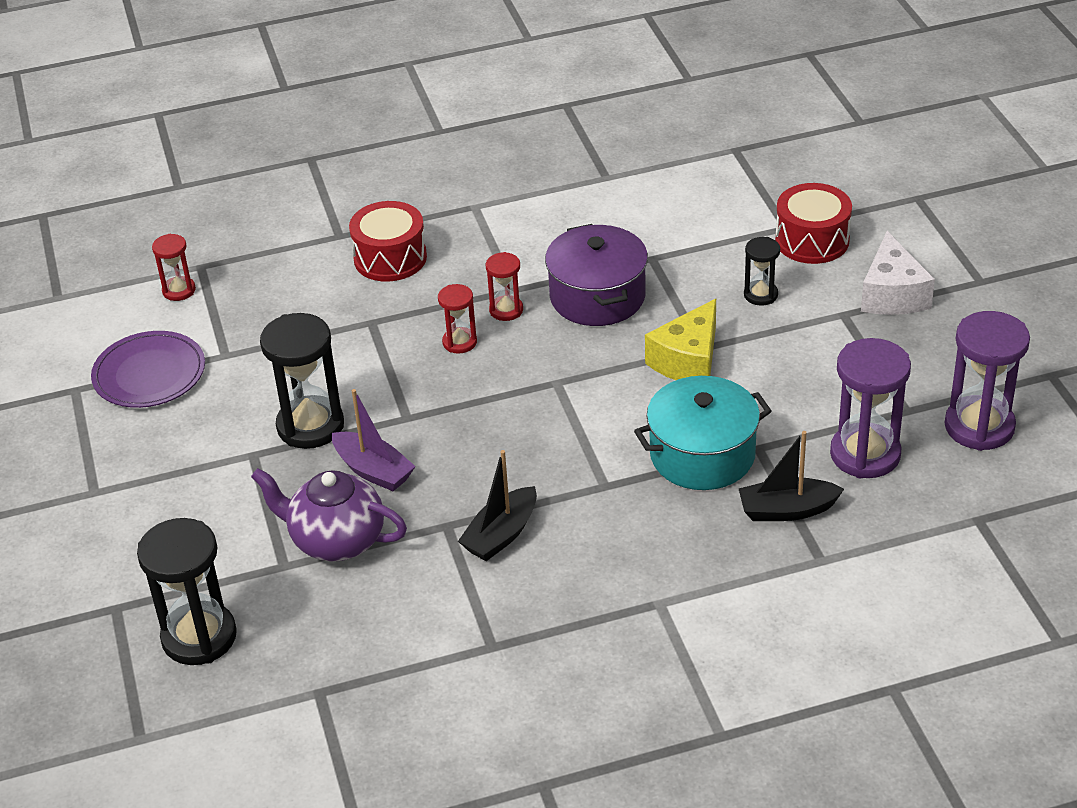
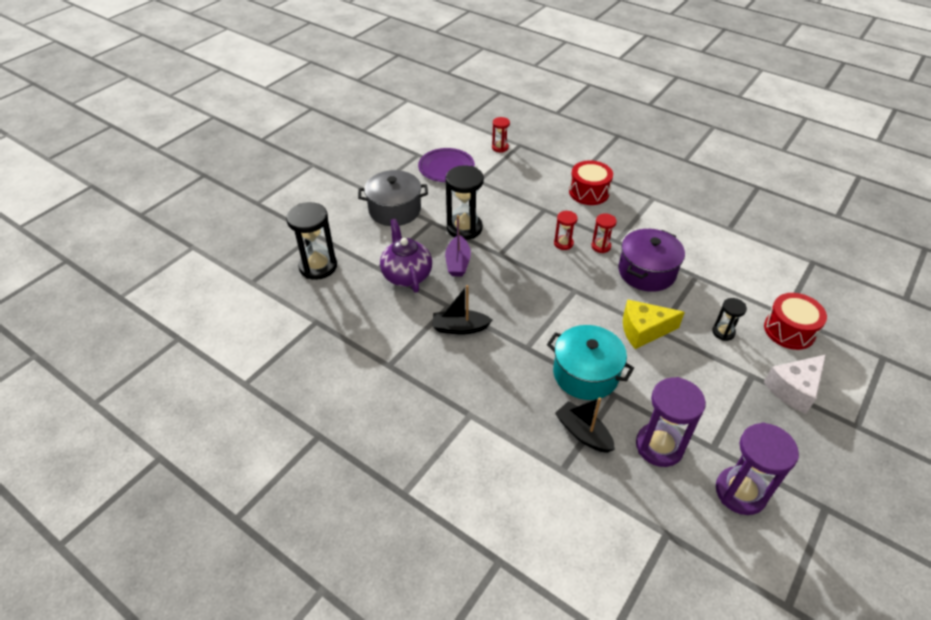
camera: 50 degrees right, 5 degrees up
(175, 483) = (394, 210): none -> grey pot

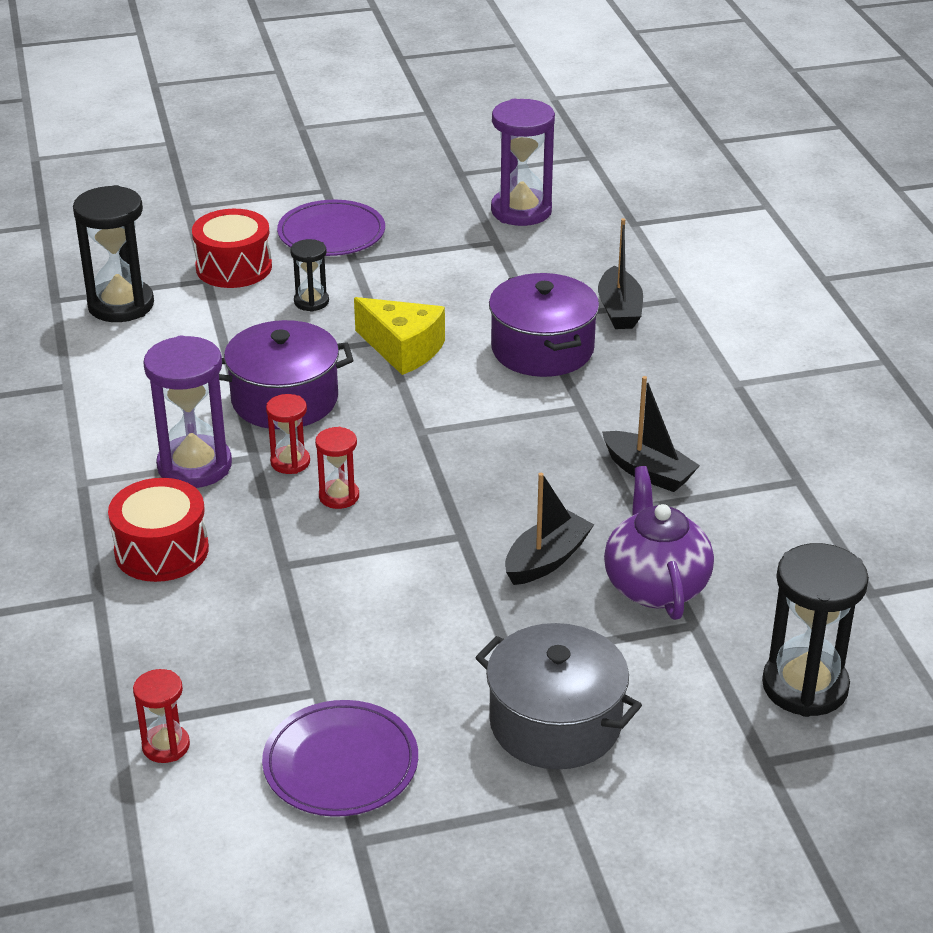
camera: 140 degrees left, 10 degrees down
(406, 275) = (655, 586): purple teapot -> purple teapot turned 150 degrees clockwise
(458, 262) = (546, 560): purple boat -> black boat
(464, 228) = (465, 610): black hourglass -> black hourglass (121, 305)
(585, 374) = (542, 349): turquoise pot -> purple pot
(659, 446) = (550, 266): purple hourglass -> purple hourglass (194, 466)
(793, 389) = (331, 233): white cheese -> purple plate

